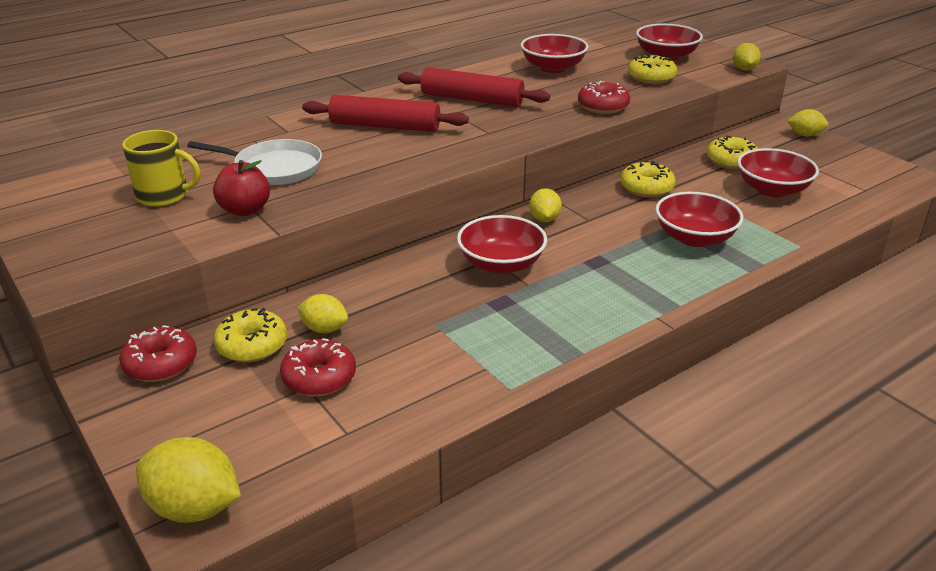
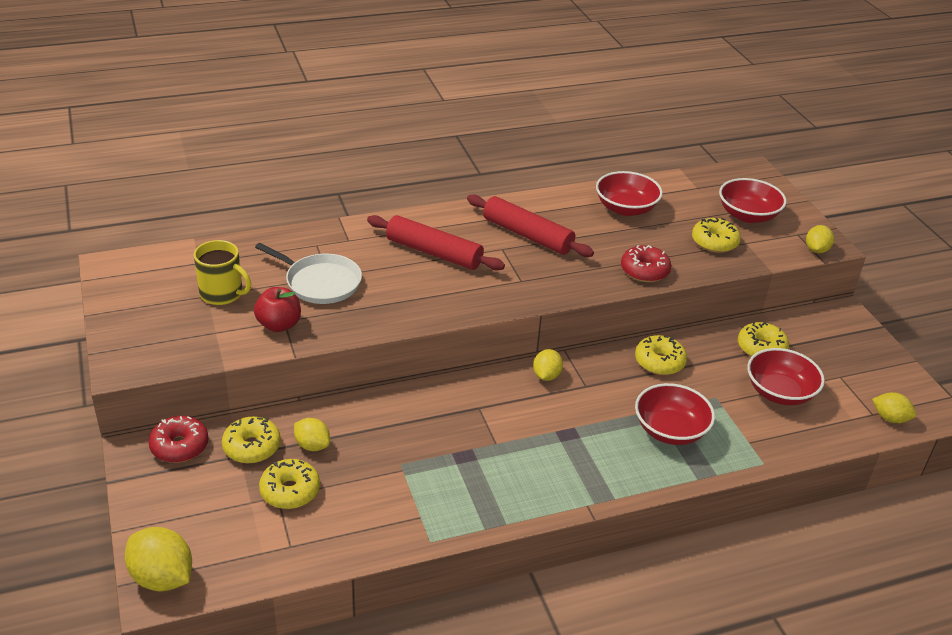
camera: 15 degrees right, 5 degrees up
(319, 378) = (290, 491): red donut -> yellow donut
(501, 264) = (484, 416): red bowl -> none
(805, 135) = (858, 332): yellow lemon -> yellow lemon (890, 418)

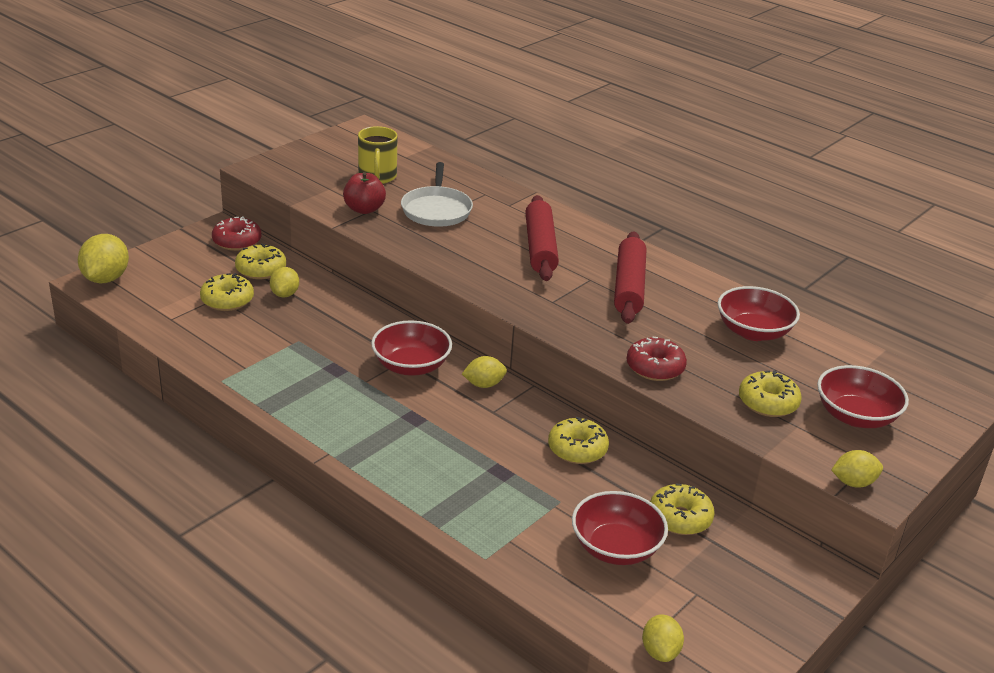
camera: 60 degrees right, 5 degrees down
(670, 430) = (478, 480): red bowl -> red bowl (411, 366)

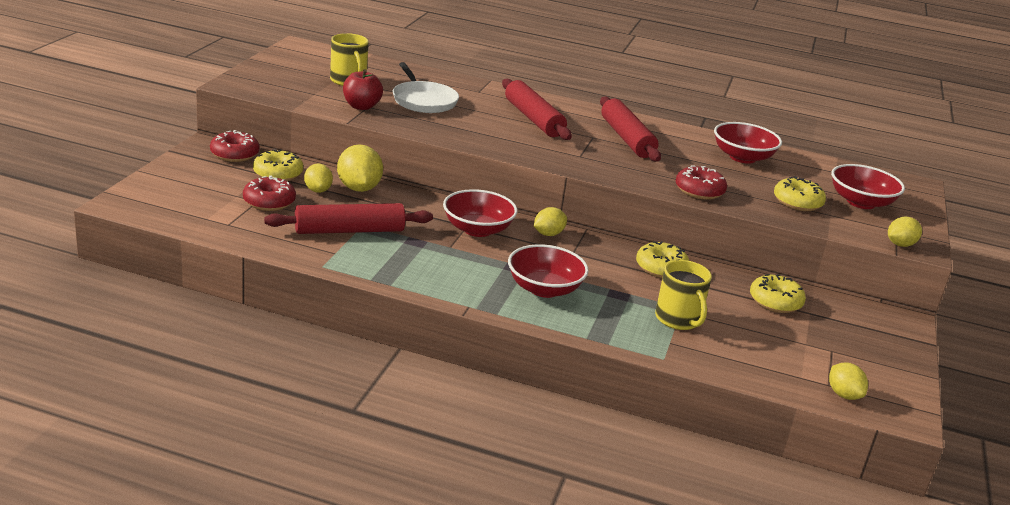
camera: 25 degrees left, 5 degrees down
(106, 278) = (132, 200): yellow lemon -> yellow lemon (359, 188)
(227, 300) = (269, 202): yellow donut -> red donut
(279, 345) = (349, 230): none -> red rolling pin
(543, 515) = (678, 319): none -> yellow mug
(616, 548) = (750, 331): red bowl -> red bowl (544, 289)

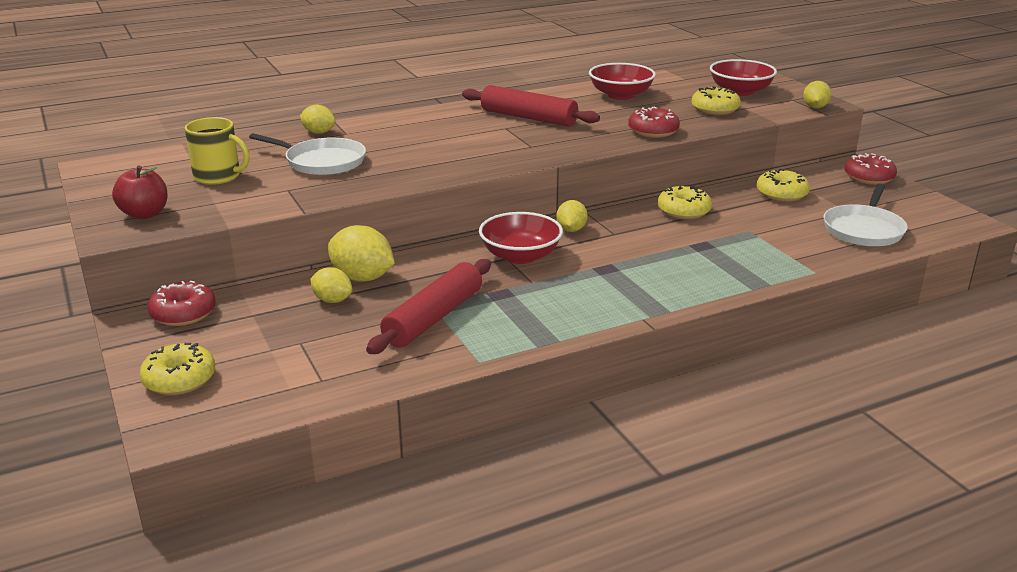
camera: 40 degrees left, 0 degrees up
(269, 202) = (314, 337): red donut -> red donut (868, 177)
(278, 174) = (265, 307): yellow donut -> yellow donut (179, 380)
(361, 106) = (283, 192): red apple -> red apple (145, 214)
(533, 119) = (437, 135): red rolling pin -> none
(544, 289) = (656, 272): red bowl -> none
(678, 319) = (766, 240): yellow mug -> none
(783, 361) = (864, 229): none -> white pan
(843, 395) = (928, 230): yellow lemon -> yellow lemon (318, 132)

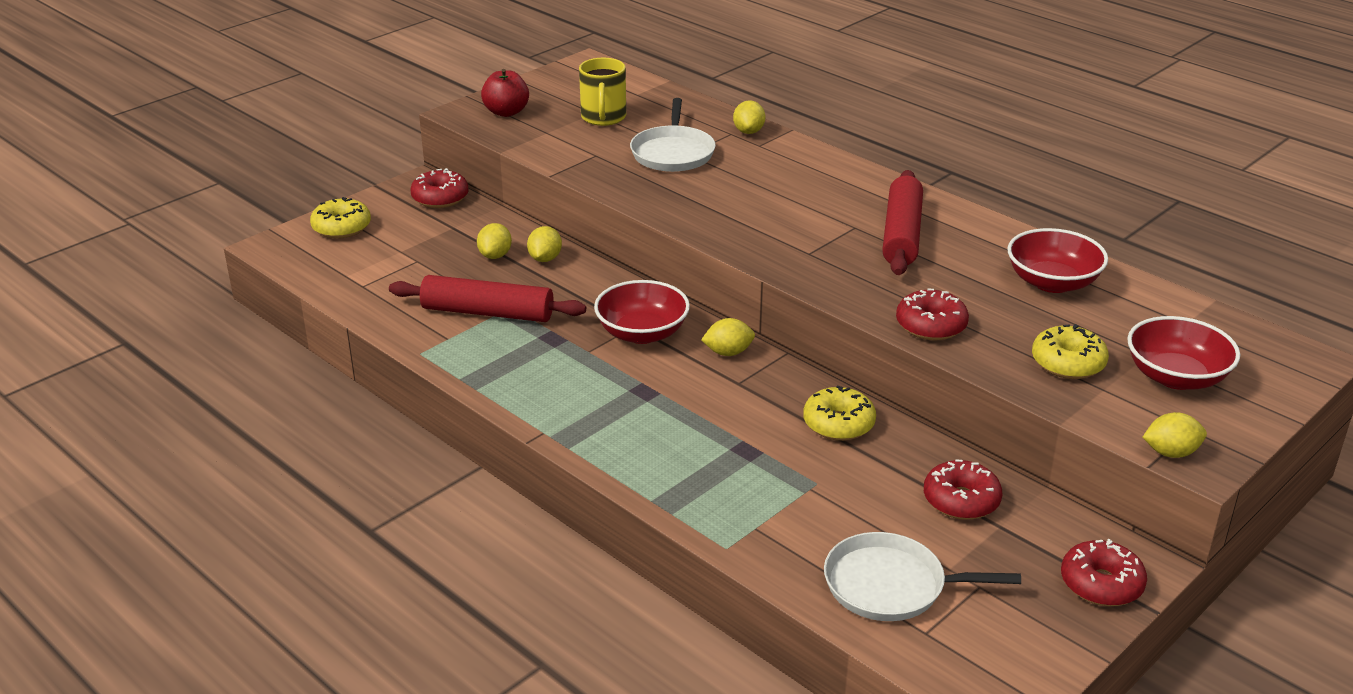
camera: 70 degrees right, 5 degrees up
(362, 278) = (545, 259): yellow lemon -> yellow lemon, size x0.61
(781, 194) = (961, 500): yellow donut -> red donut

